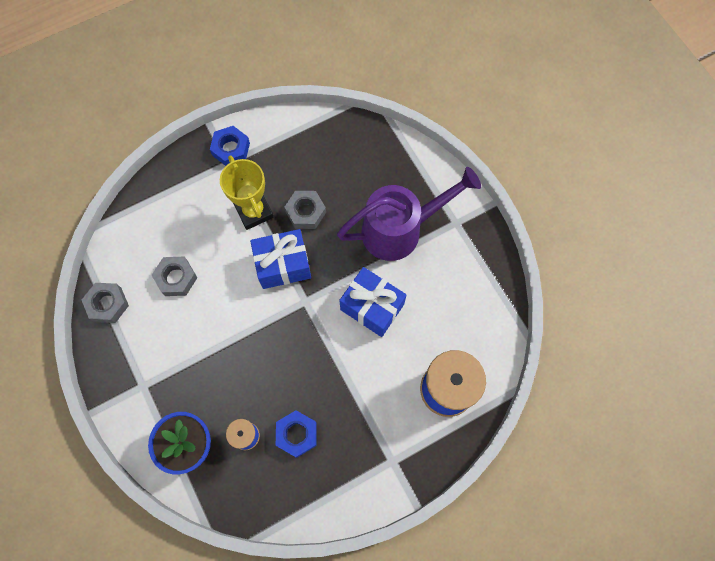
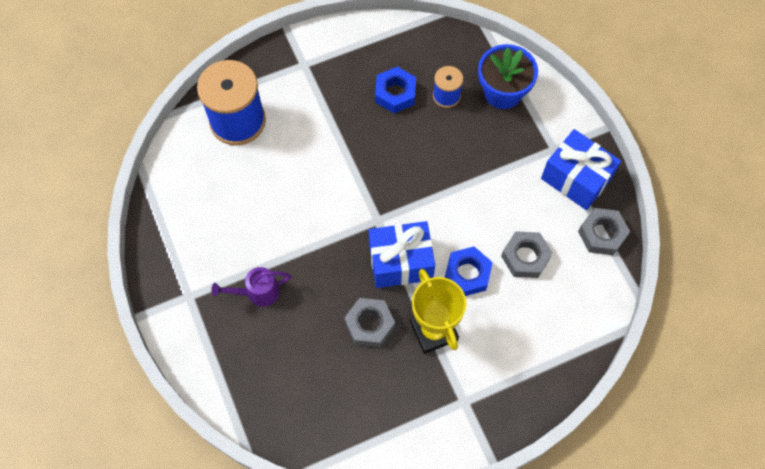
camera: 175 degrees left, 5 degrees down
(231, 149) = (462, 420): blue nut -> blue nut (467, 274)
(372, 307) = (303, 207): blue gift -> blue gift (576, 178)
(400, 230) = (258, 292): purple watering can -> purple watering can, size x0.46

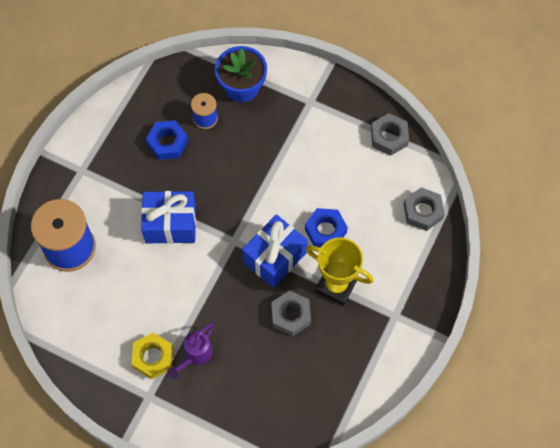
camera: 40 degrees left, 0 degrees up
(221, 266) = (153, 357): none -> yellow nut
(525, 257) = (353, 190): grey nut -> grey nut (423, 211)
(576, 178) = (341, 111): blue gift -> blue gift (170, 224)

